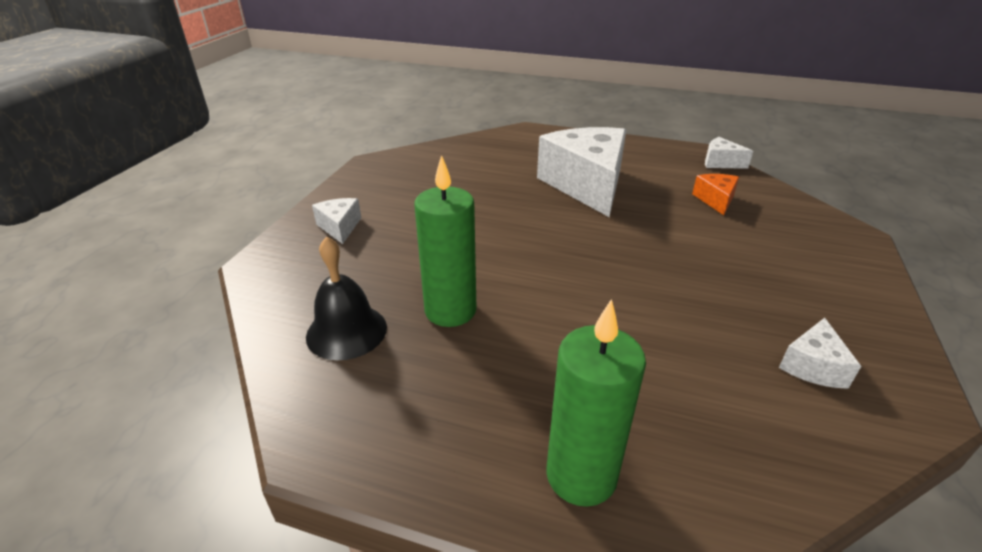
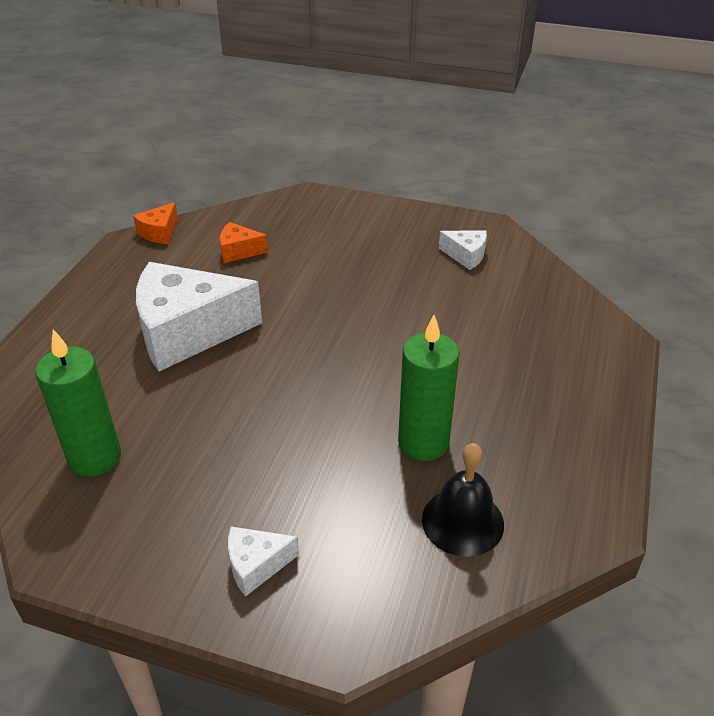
camera: 90 degrees left, 5 degrees up
(581, 475) = (583, 370): green candle -> green candle (95, 457)
(720, 162) = (159, 233): white cheese -> orange cheese

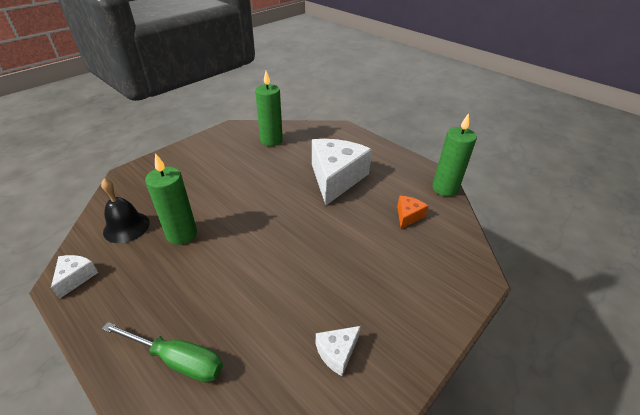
camera: 115 degrees right, 0 degrees up
(159, 233) = (445, 188): orange cheese -> green candle
(256, 565) = (178, 164): white cheese -> white cheese (76, 277)
(569, 346) = (178, 360): none -> green screwdriver

